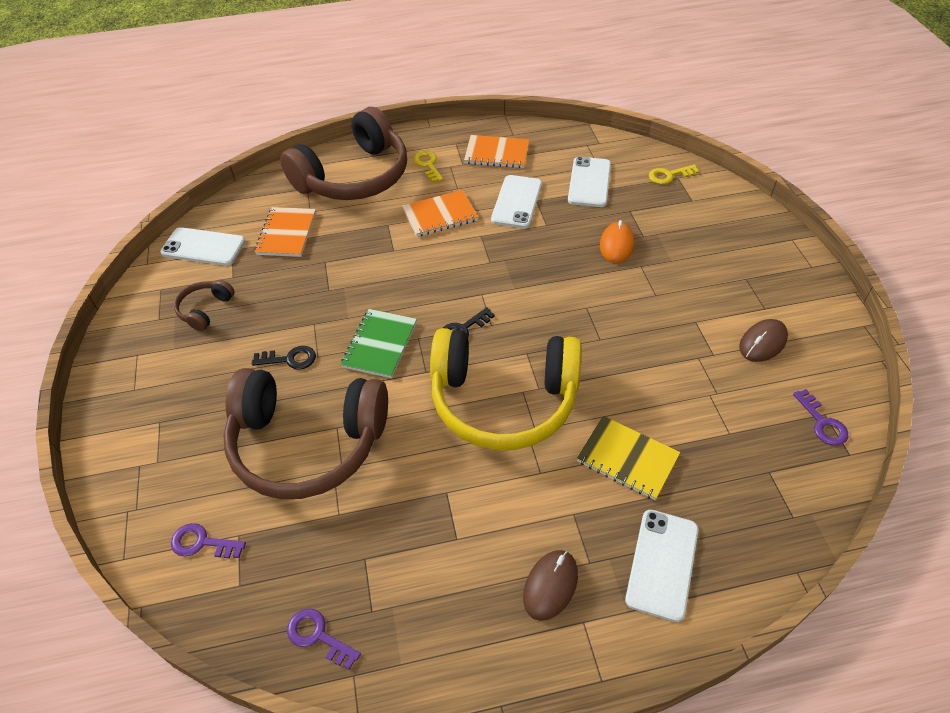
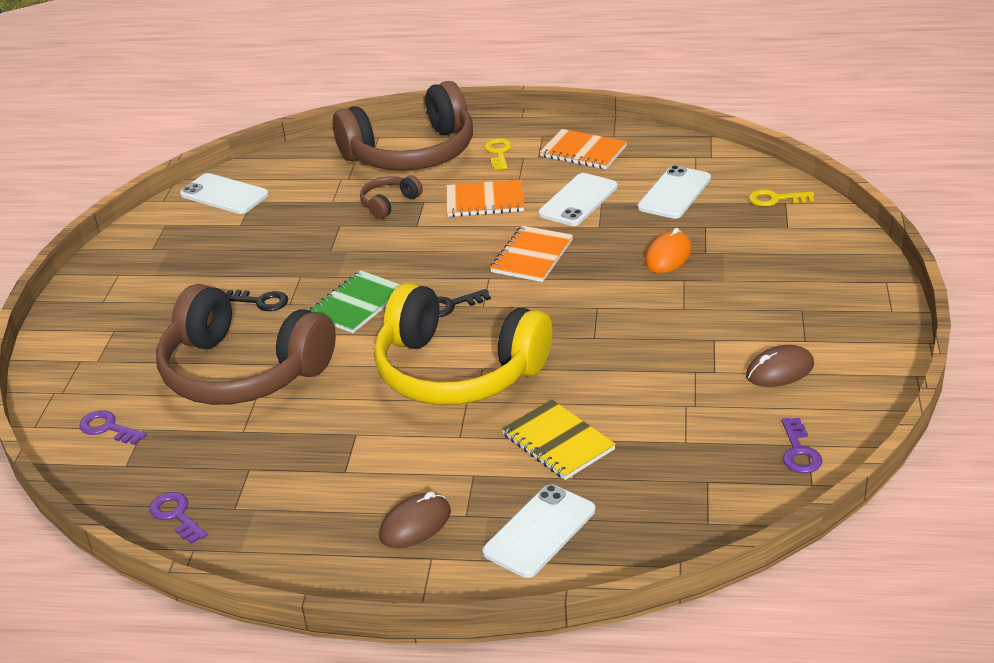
camera: 20 degrees right, 15 degrees down
(205, 310) = (200, 248): brown headphones -> brown headphones (389, 203)
(286, 233) = (313, 195): orange notebook -> orange notebook (532, 256)

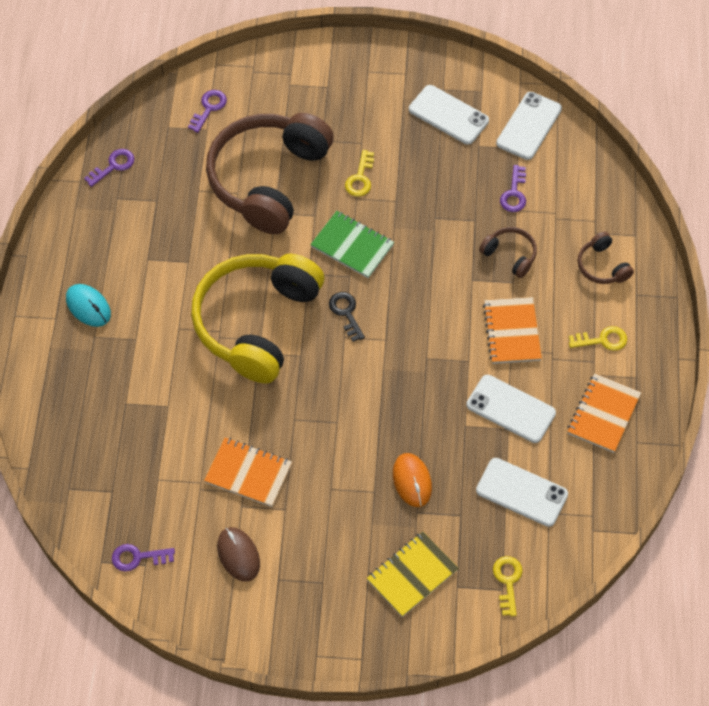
camera: 85 degrees right, 25 degrees up
(260, 301) = (360, 178): black key -> yellow key
(310, 202) = (514, 193): none -> purple key
(412, 153) = (602, 266): brown headphones -> brown headphones, size x0.42
(415, 524) = (88, 306): brown mouse -> turquoise mouse
(532, 256) = (417, 372): orange notebook -> orange notebook (248, 473)
(539, 531) = (73, 382): white phone -> white phone (448, 115)
(558, 442) = (165, 393): yellow notebook -> yellow notebook (412, 575)
(668, 256) = (412, 481): orange mouse -> orange mouse turned 45 degrees clockwise

